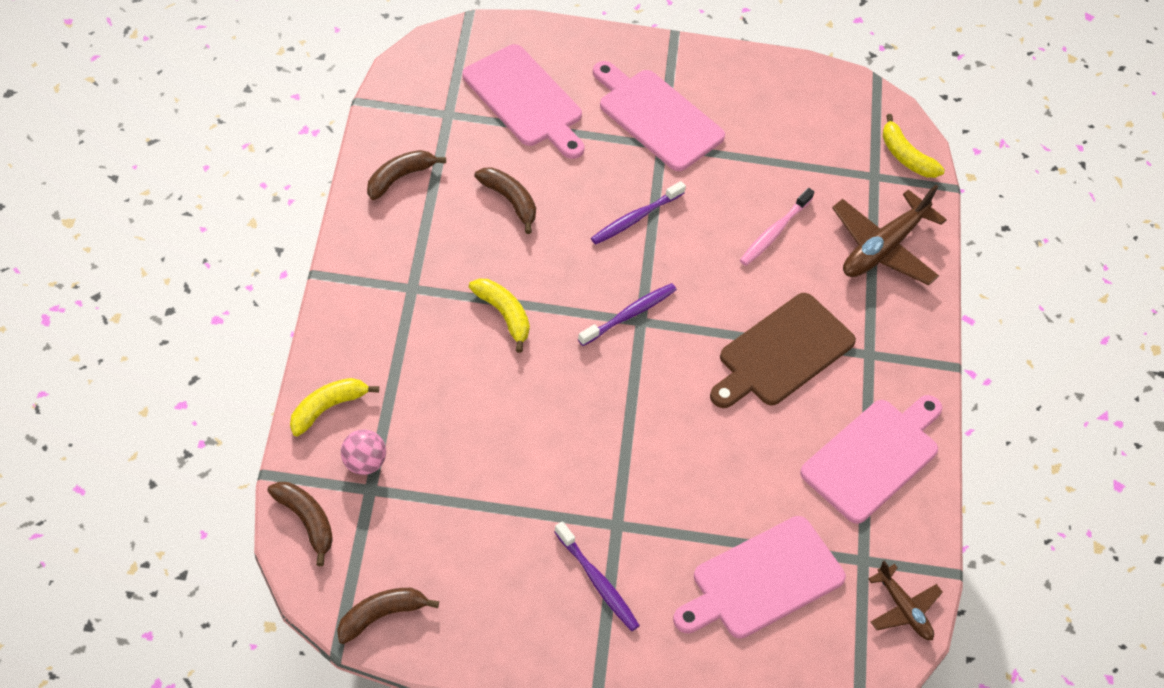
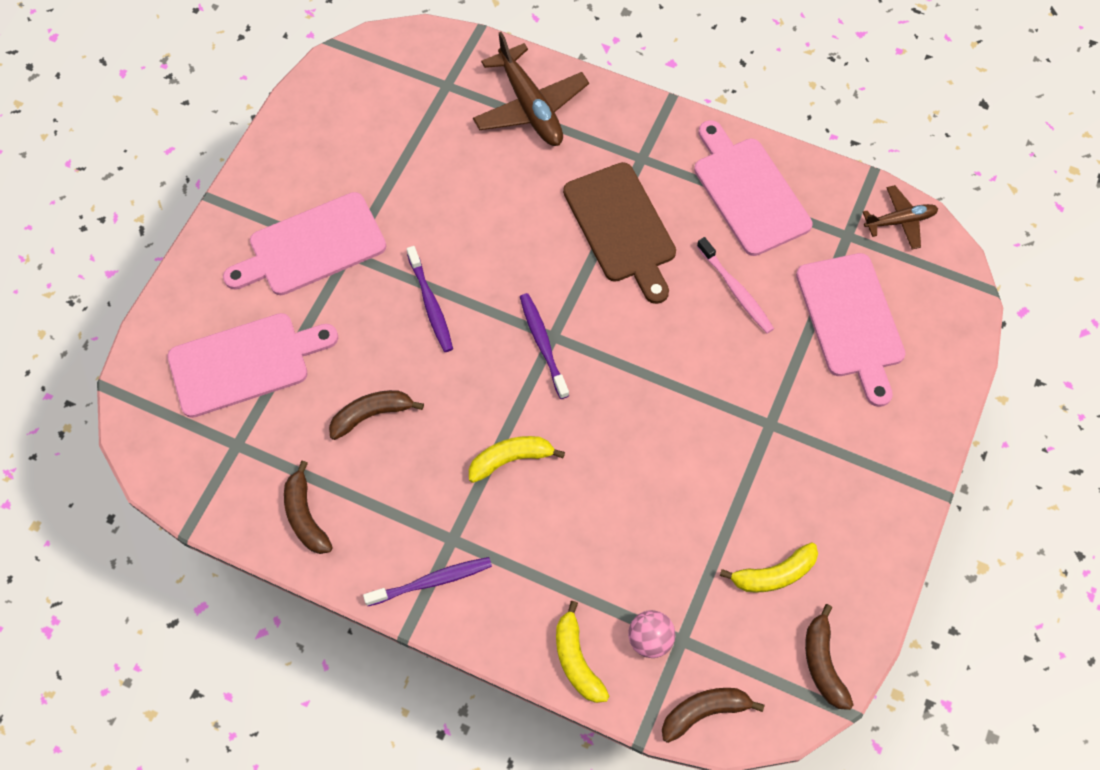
camera: 65 degrees left, 10 degrees up
(597, 581) = (825, 458): purple toothbrush -> purple toothbrush (431, 581)
(774, 232) = (485, 189): pink toothbrush -> pink toothbrush (735, 290)
(905, 156) = (432, 52): yellow banana -> yellow banana (774, 574)

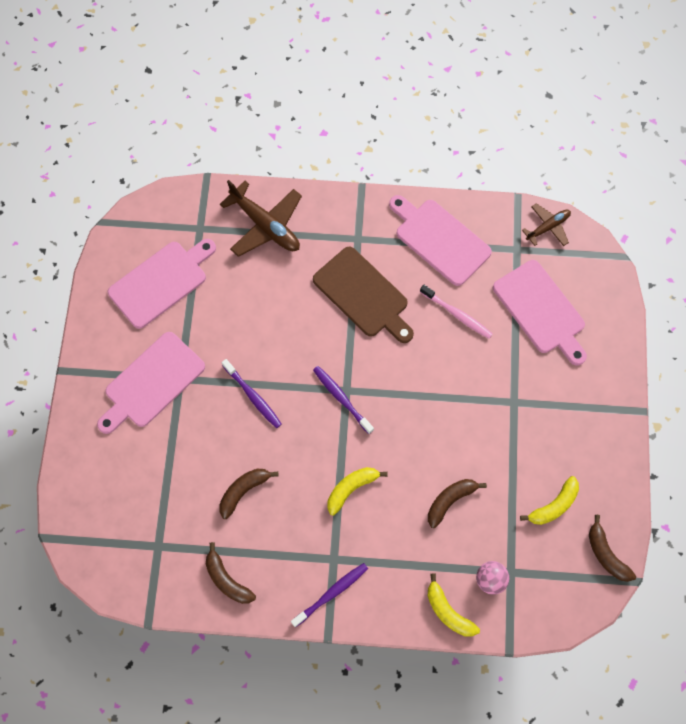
camera: 20 degrees left, 5 degrees up
(245, 363) = (139, 485): pink cutting board -> pink cutting board (161, 282)
(704, 712) = (543, 615): brown banana -> brown banana (450, 500)

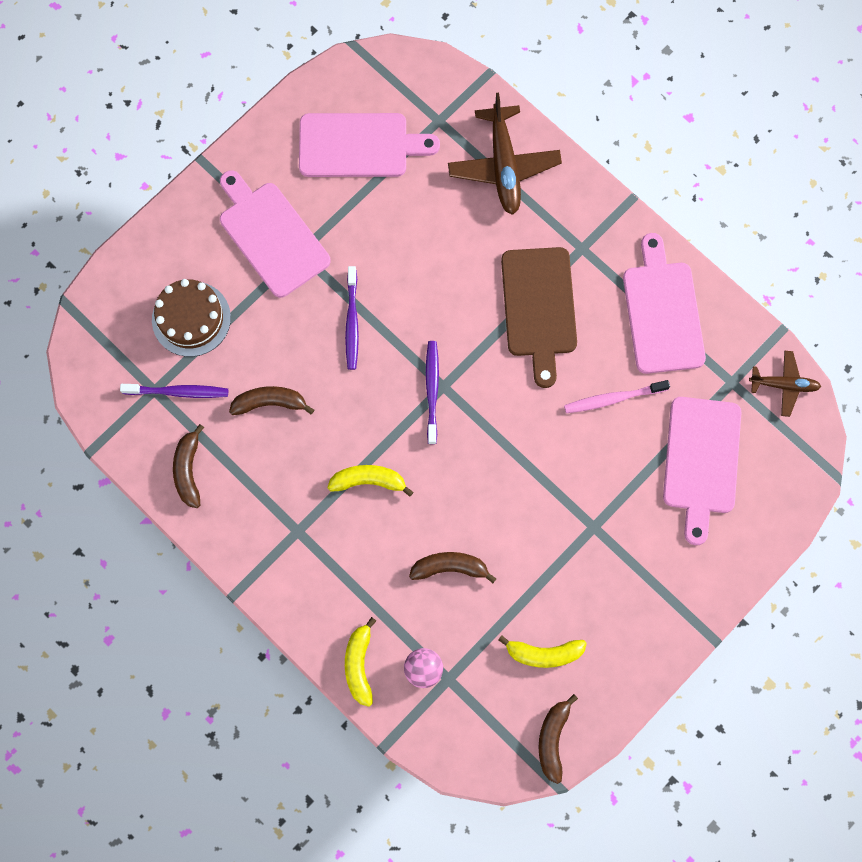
camera: 40 degrees right, 5 degrees up
(143, 478) = (191, 318): none -> brown cake
(151, 382) = (271, 235): pink cutting board -> pink cutting board turned 60 degrees clockwise
(331, 593) = (269, 560): purple toothbrush -> purple toothbrush (177, 392)
(457, 314) = (613, 398): pink toothbrush -> pink toothbrush turned 90 degrees clockwise

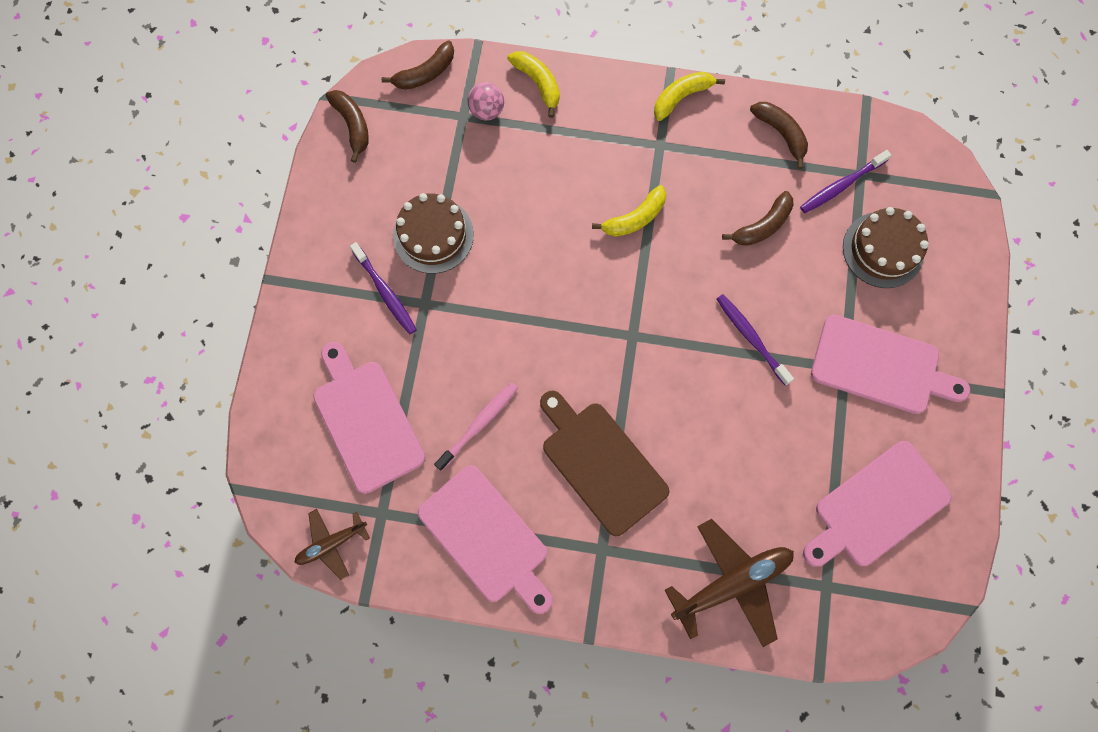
camera: 145 degrees right, 0 degrees up
(432, 390) = (639, 325): purple toothbrush -> purple toothbrush (385, 292)
(450, 567) = (520, 195): brown banana -> brown banana (425, 73)
(504, 166) = (731, 582): brown plane -> brown plane turned 105 degrees clockwise
(544, 653) = (400, 180): yellow banana -> yellow banana (681, 97)
(548, 582) = (433, 235): none -> brown cake

